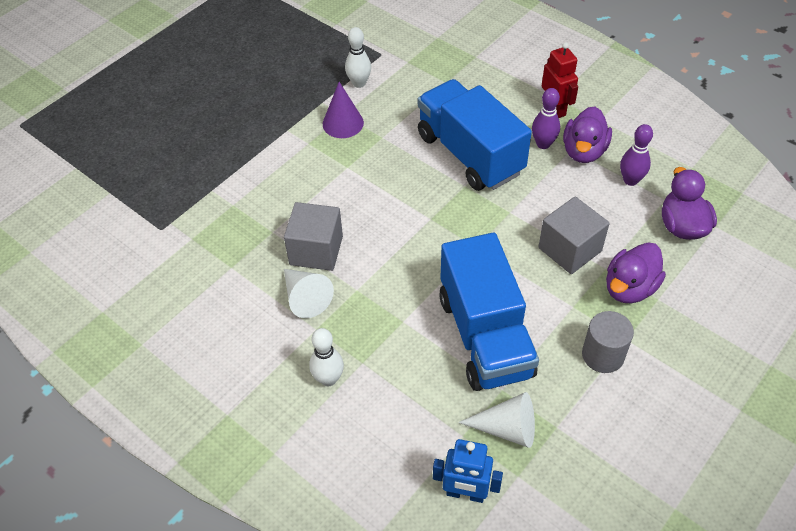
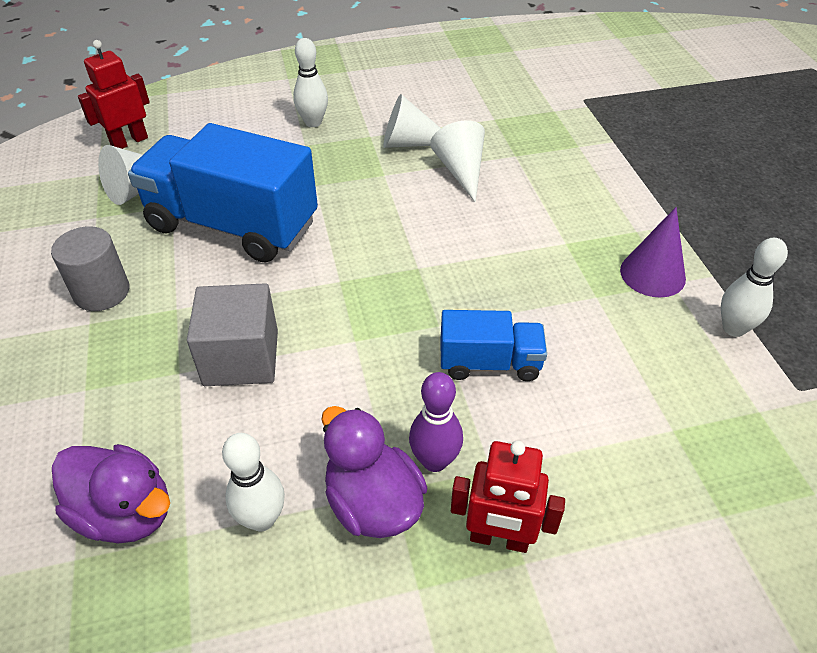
camera: 125 degrees right, 5 degrees down
(316, 250) = (461, 171): grey cube -> white cone
(465, 493) = (129, 141): blue robot -> red robot
(470, 154) = (489, 363): blue truck -> blue truck, size x0.51
(629, 288) = (130, 373): purple duck -> none
(630, 180) = (262, 519): purple bowling pin -> white bowling pin

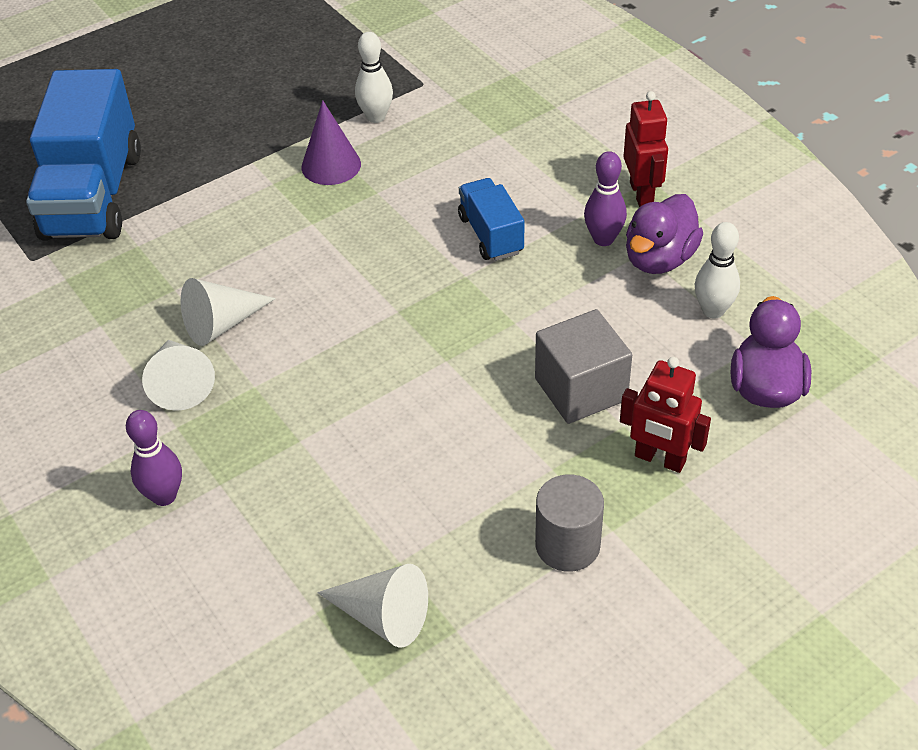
camera: 110 degrees left, 0 degrees up
(129, 141) = (285, 692): red robot -> red robot (659, 459)
(232, 225) = (406, 483): blue truck -> blue truck (93, 195)
(313, 122) = (164, 496): white bowling pin -> purple bowling pin

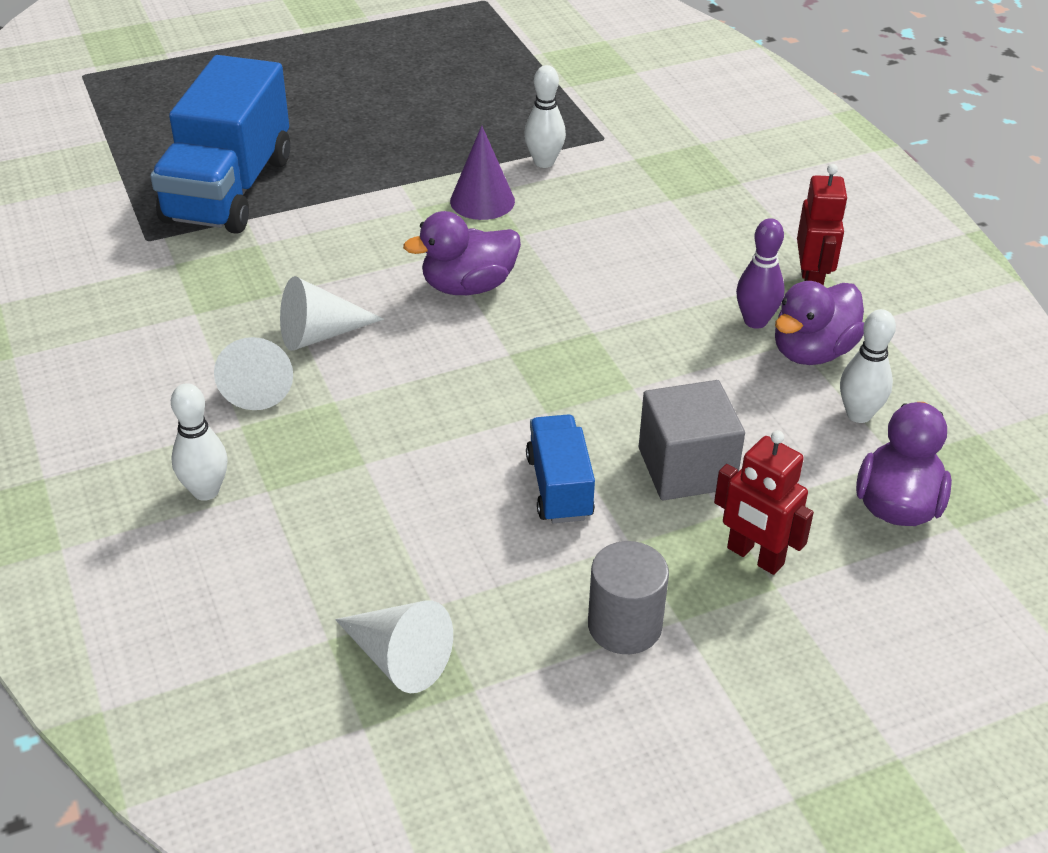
camera: 10 degrees right, 5 degrees down
(164, 496) = (206, 491): purple bowling pin -> white bowling pin
(342, 252) = (468, 286): none -> purple duck
(491, 235) = (632, 296): blue truck -> blue truck (559, 487)

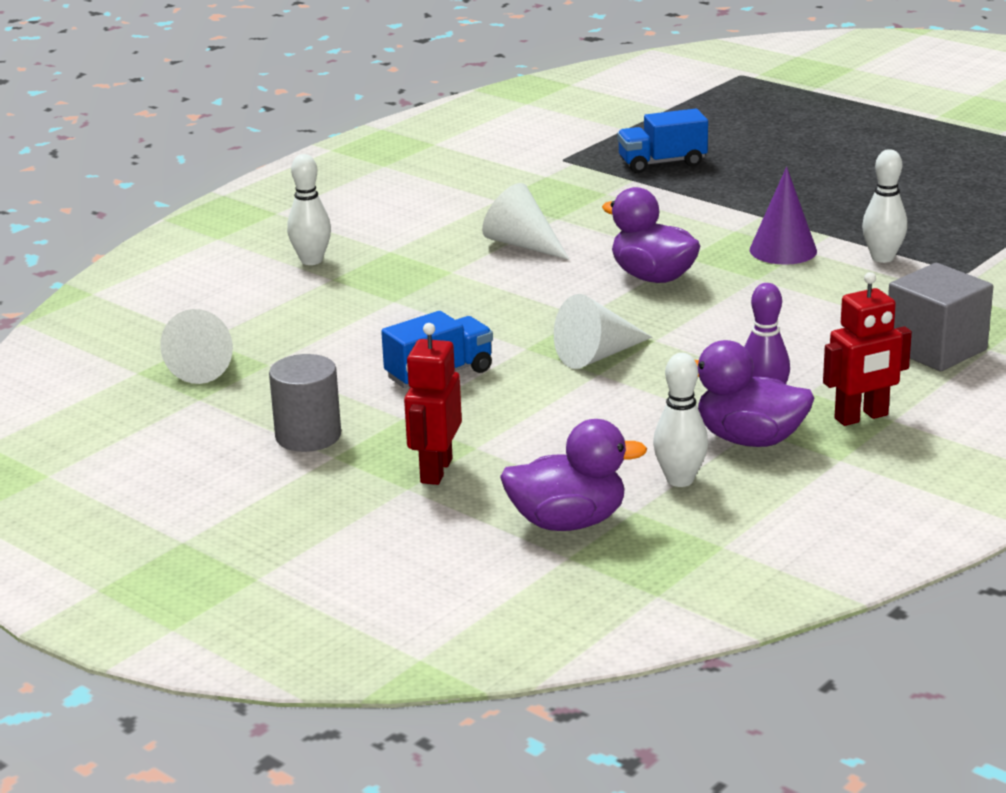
camera: 65 degrees right, 15 degrees down
(229, 189) = (662, 163): blue truck -> blue truck, size x0.51
(258, 384) = (441, 242): white cone -> white cone (597, 355)
(686, 468) = (517, 418): grey cube -> grey cube (935, 349)

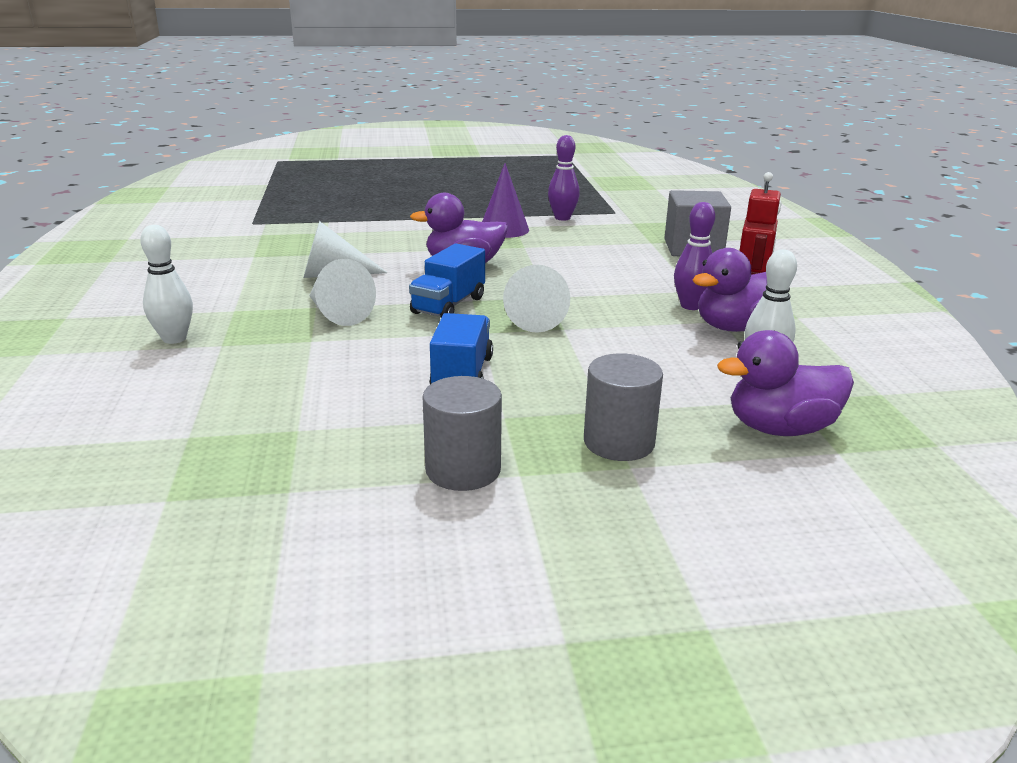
camera: 50 degrees left, 0 degrees up
(207, 366) = (238, 458): white cone -> white cone (337, 313)
(435, 471) = (619, 442): red robot -> grey cylinder
(568, 522) = (780, 428): purple duck -> purple duck turned 135 degrees counterclockwise
(662, 163) = (328, 209): blue truck -> blue truck (448, 305)
(882, 258) = (562, 218): white bowling pin -> purple bowling pin

